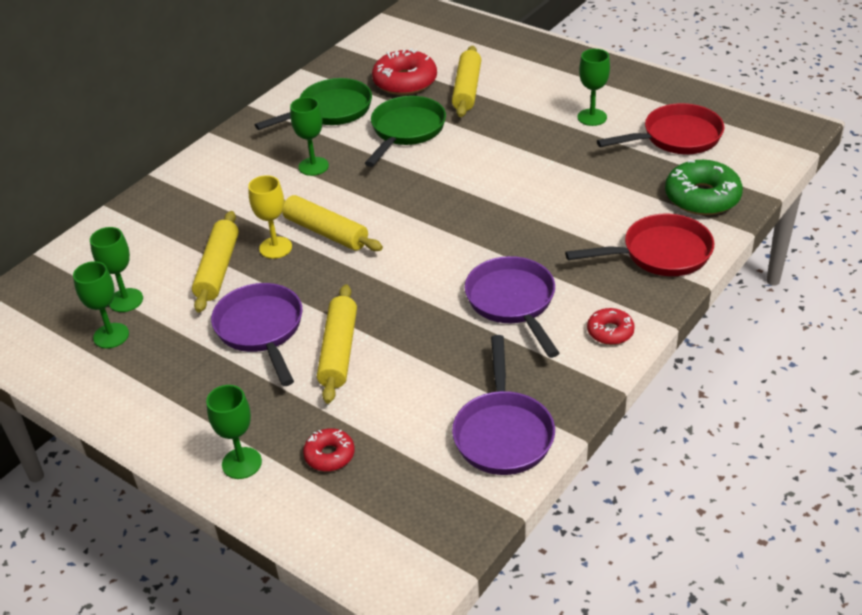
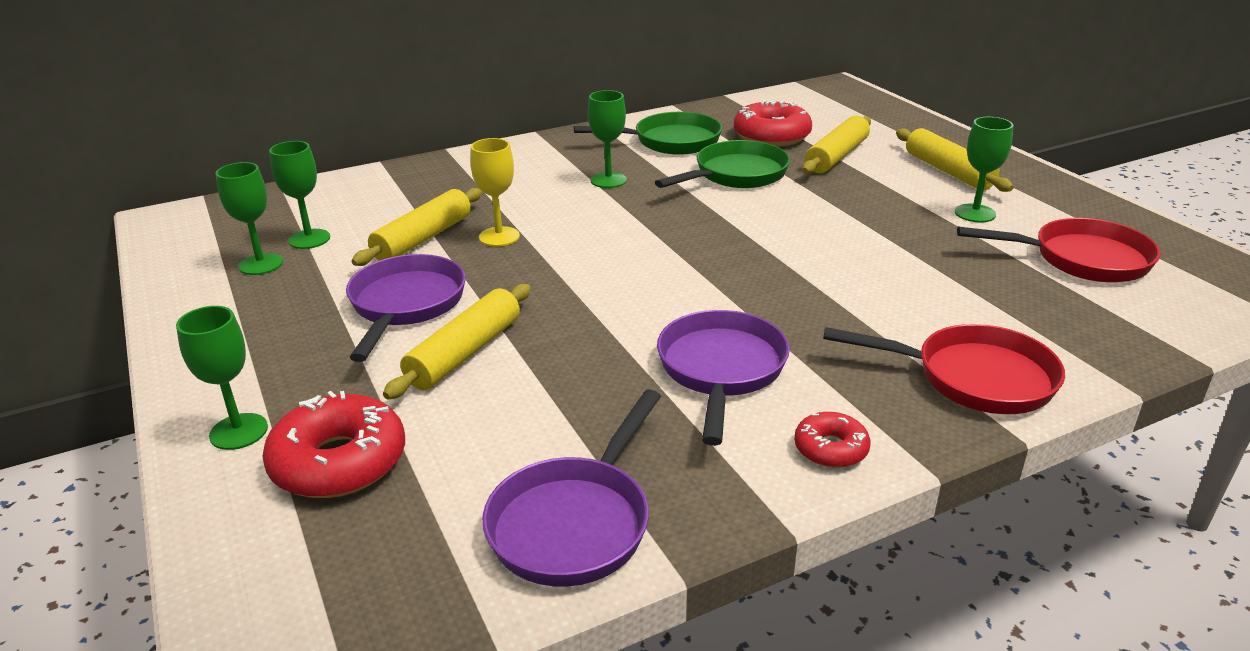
camera: 25 degrees right, 10 degrees down
(326, 232) = (565, 238): yellow rolling pin -> yellow rolling pin (948, 171)
(329, 455) = (339, 462): red donut -> red donut, size x1.82
(702, 197) = (1081, 332): green donut -> none

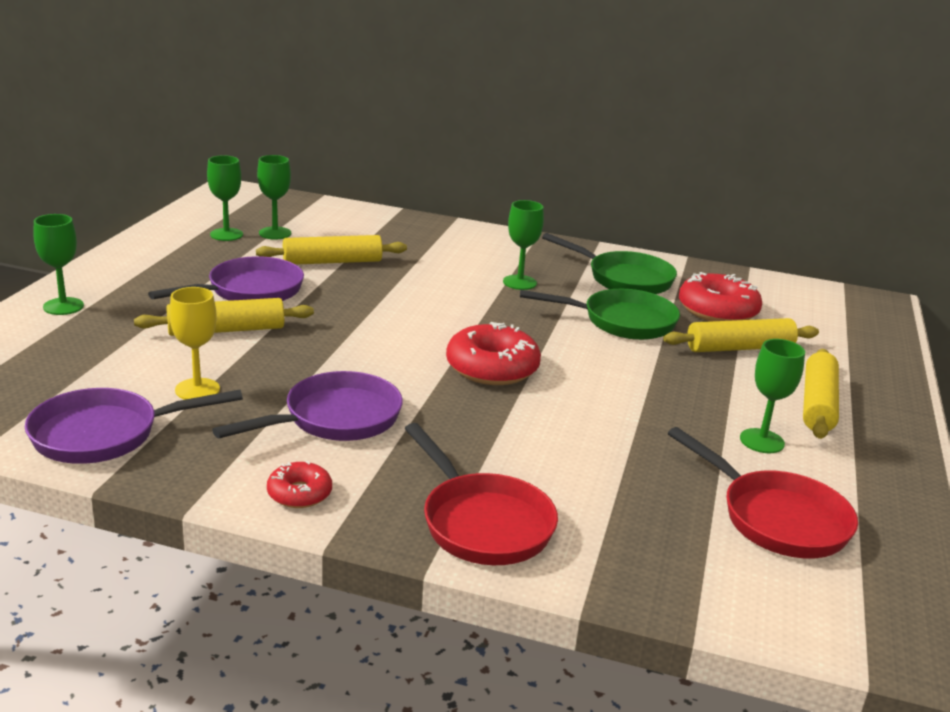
camera: 40 degrees right, 5 degrees down
(339, 462) = (72, 344): red donut -> red donut (492, 368)
(499, 237) = (376, 282): yellow goblet -> yellow goblet (197, 390)

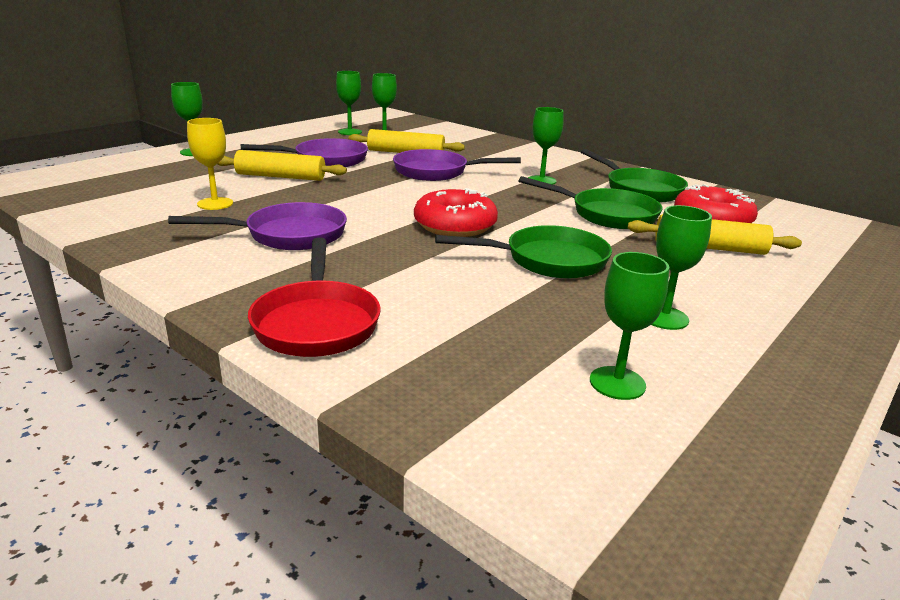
camera: 25 degrees right, 0 degrees up
(105, 434) = (120, 217): purple pan -> purple pan (436, 172)
(299, 493) = (199, 273): red donut -> none
(617, 396) = (548, 260): none -> green pan
(776, 518) = (617, 383): red pan -> green goblet
(817, 404) = (758, 301): yellow rolling pin -> none

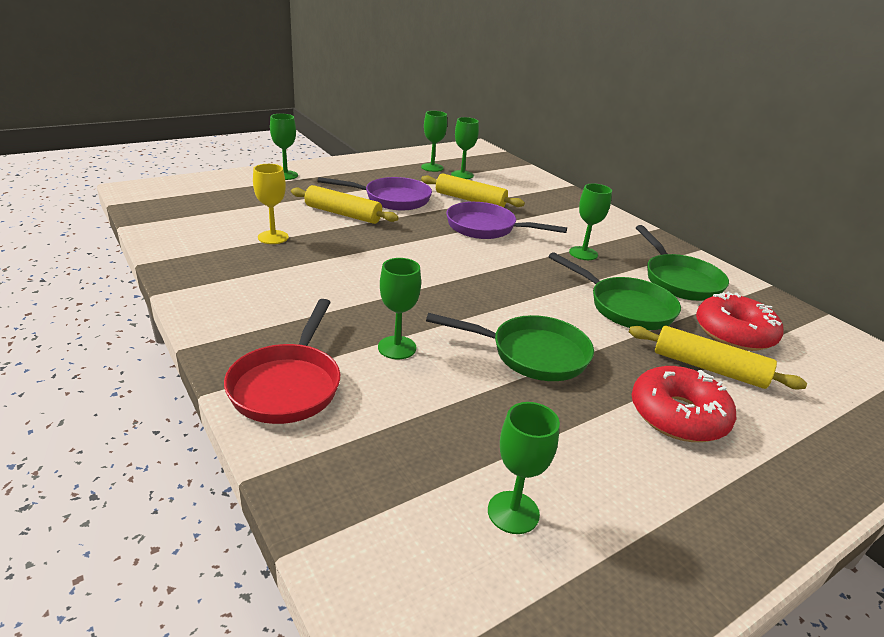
camera: 15 degrees right, 5 degrees up
(288, 235) = (315, 283): purple pan -> none
(455, 225) = (467, 296): red donut -> red donut (678, 415)
(664, 318) = (606, 446): green goblet -> green goblet (397, 347)

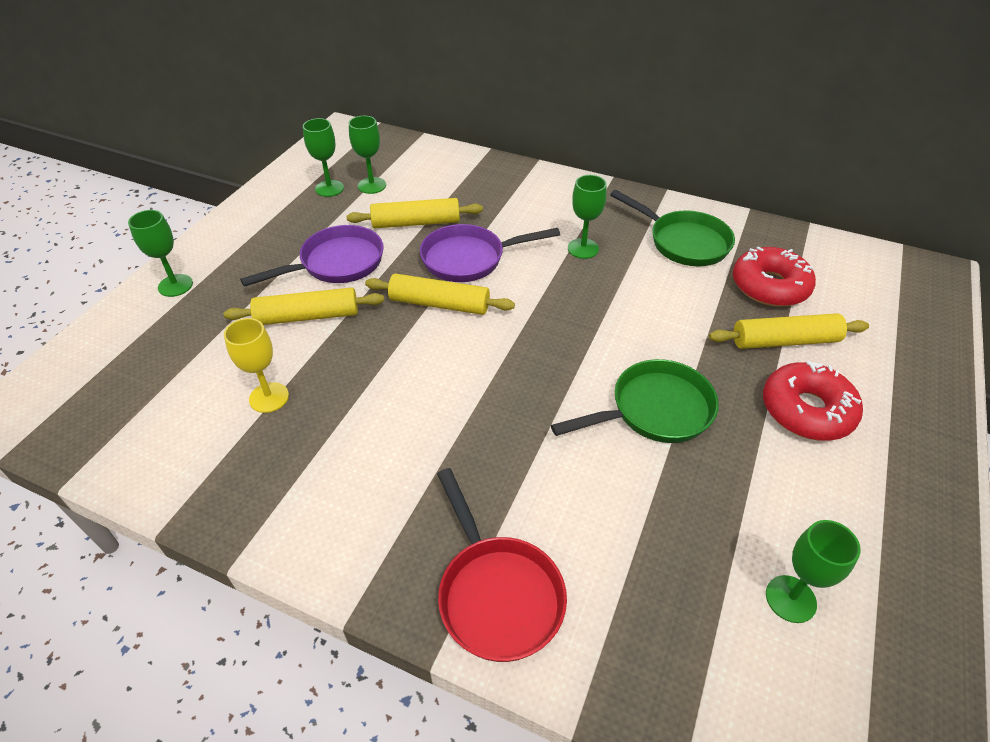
camera: 30 degrees left, 15 degrees up
(397, 347) = (543, 478): green goblet -> none
(436, 240) = (439, 304): none -> yellow rolling pin
(625, 307) = (672, 303): green pan -> none

